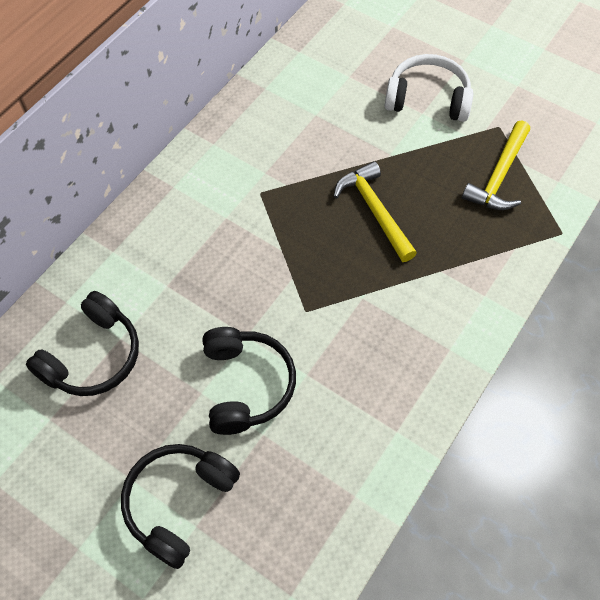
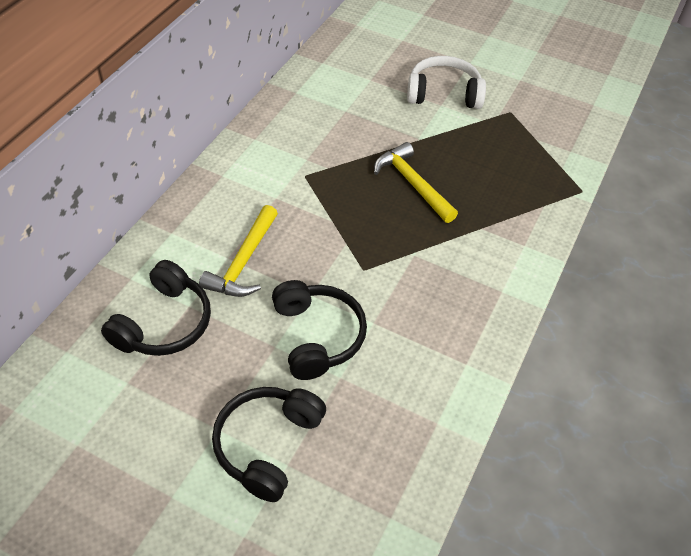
camera: 10 degrees left, 10 degrees down
(499, 176) = (518, 150): yellow hammer -> yellow hammer (244, 262)

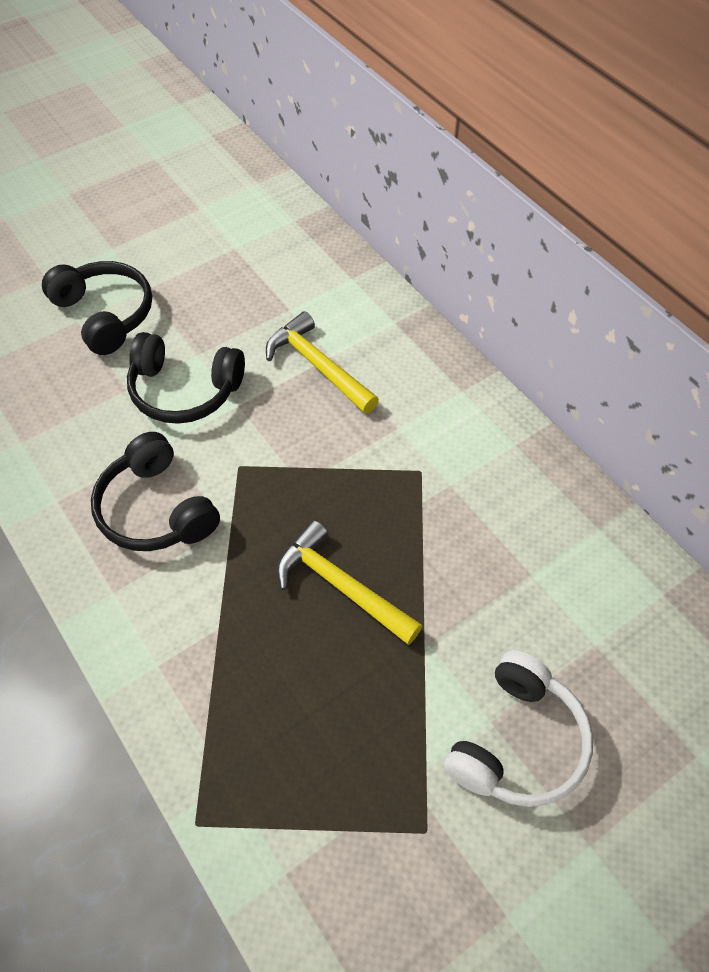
camera: 120 degrees right, 5 degrees up
(164, 323) = (281, 286): black headphones -> black headphones (155, 509)
(412, 184) = (341, 586): yellow hammer -> yellow hammer turned 135 degrees counterclockwise

